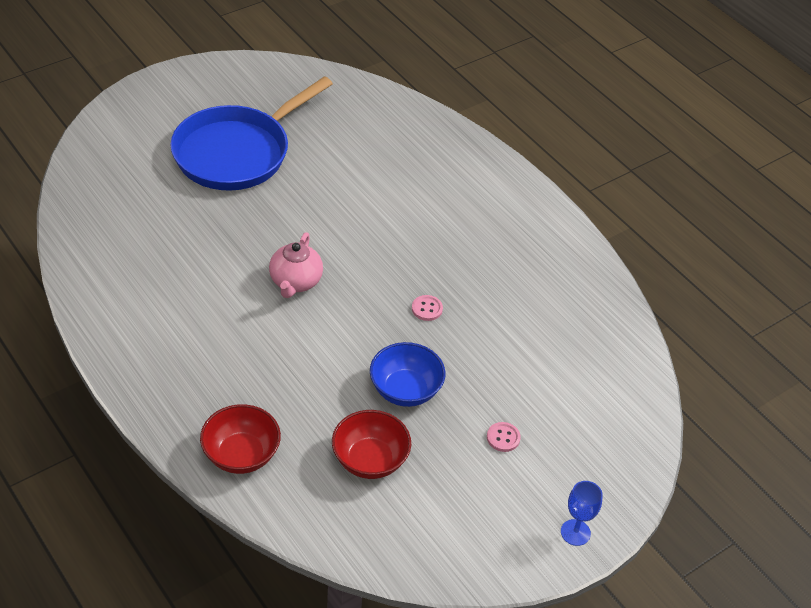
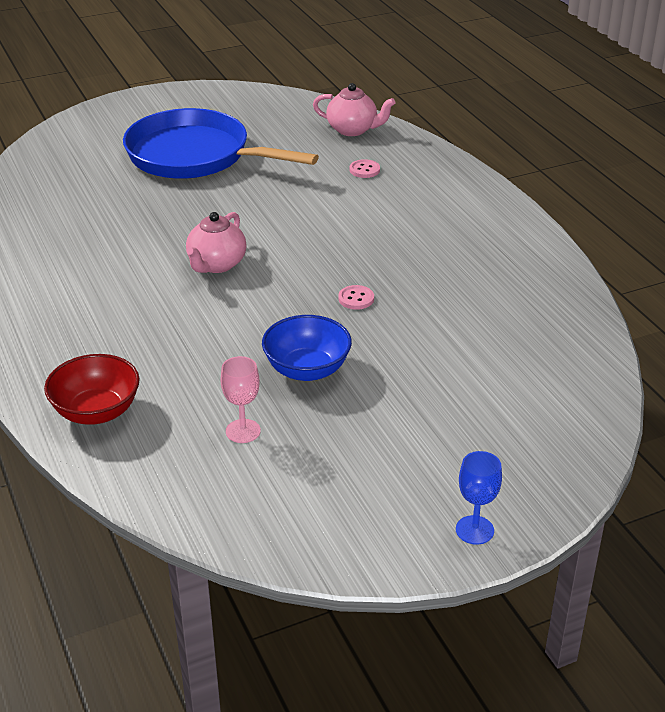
camera: 15 degrees right, 10 degrees down
(237, 152) = (195, 156): blue pan -> blue pan turned 60 degrees clockwise
(370, 460) = (243, 431): red bowl -> pink goblet
(374, 107) = (353, 130): none -> pink teapot
(503, 438) = (410, 425): pink button -> pink button (364, 170)

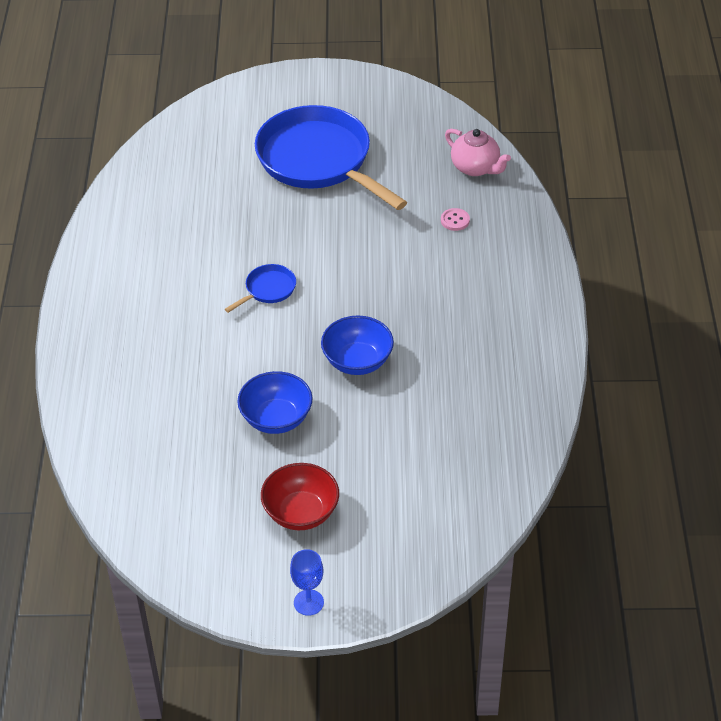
camera: 25 degrees right, 10 degrees up
(96, 411) = (103, 405): red bowl -> red bowl (301, 512)
(216, 264) = (268, 289): pink teapot -> blue pan
(243, 431) = (196, 459): pink goblet -> none
(356, 299) = (357, 361): pink button -> blue bowl

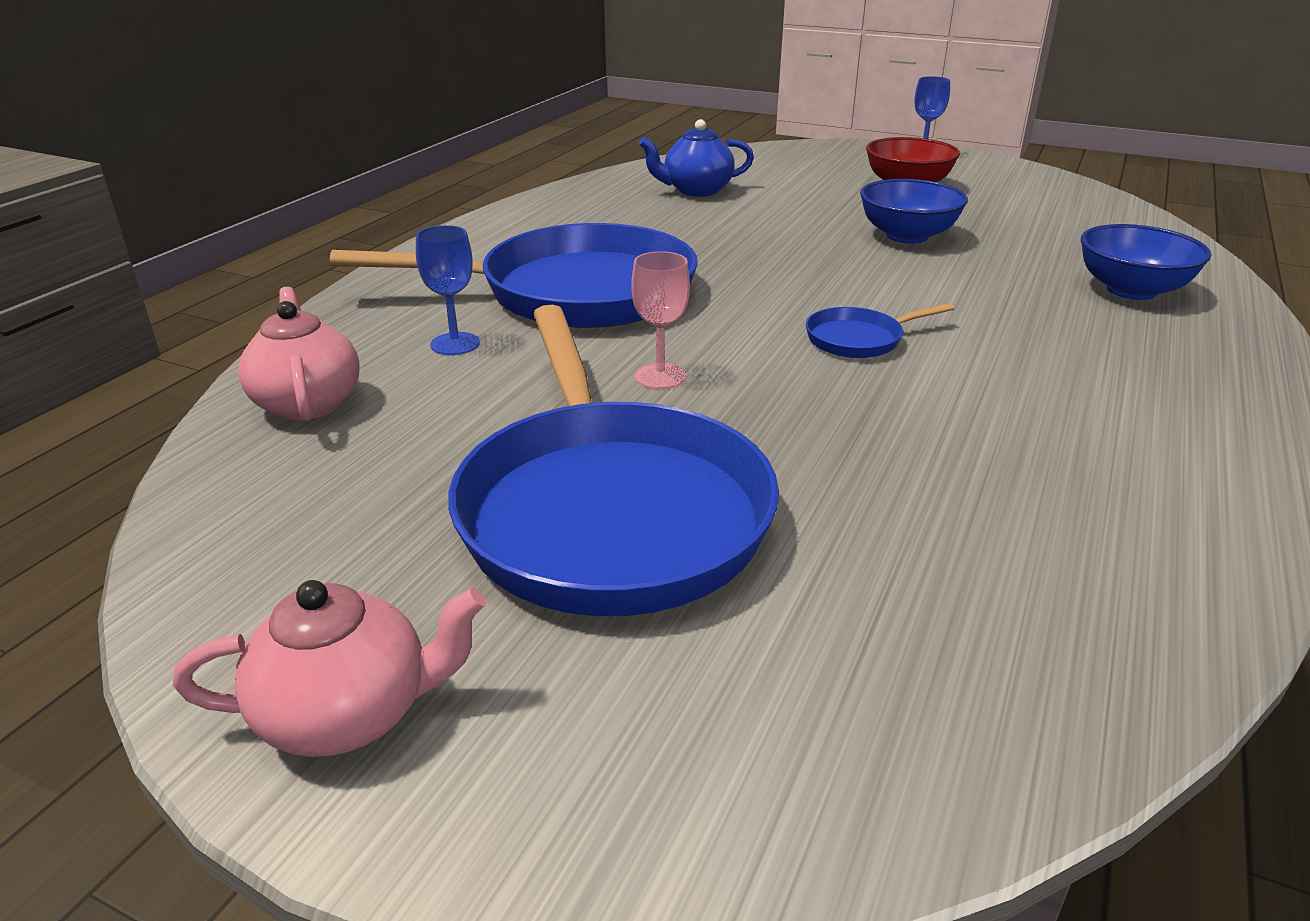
camera: 155 degrees left, 15 degrees down
(340, 86) = (348, 714): none -> pink teapot
(346, 231) = (660, 376): none -> pink goblet
(357, 361) = (764, 253): blue bowl -> blue bowl (1131, 290)
(436, 280) = (573, 292): none -> blue pan
(455, 220) = (455, 344): pink button -> blue goblet
(457, 442) = (696, 190): none -> blue teapot

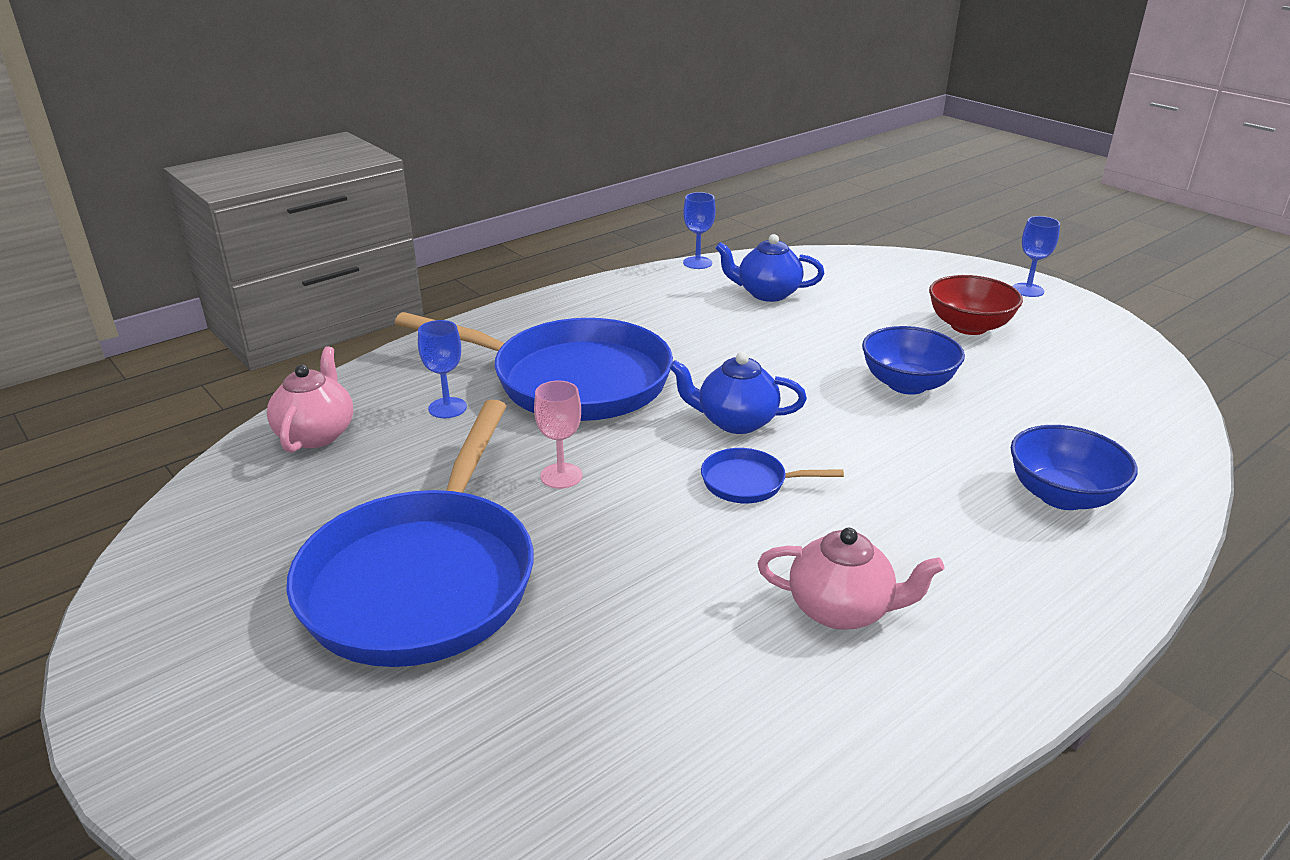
camera: 25 degrees right, 0 degrees up
(348, 714) = (162, 668): pink teapot -> pink teapot (841, 610)
(598, 177) = (697, 263): none -> blue goblet
(786, 294) = (735, 421): none -> blue teapot

